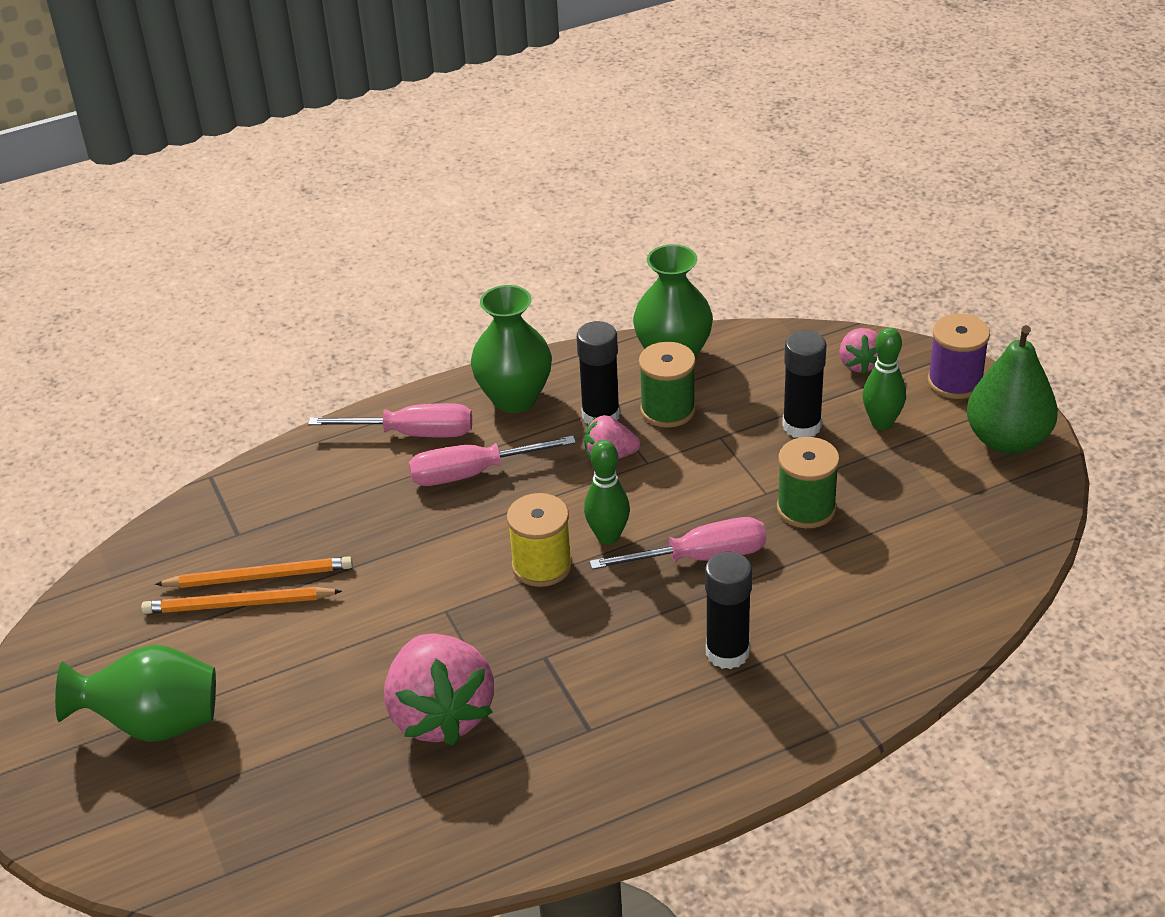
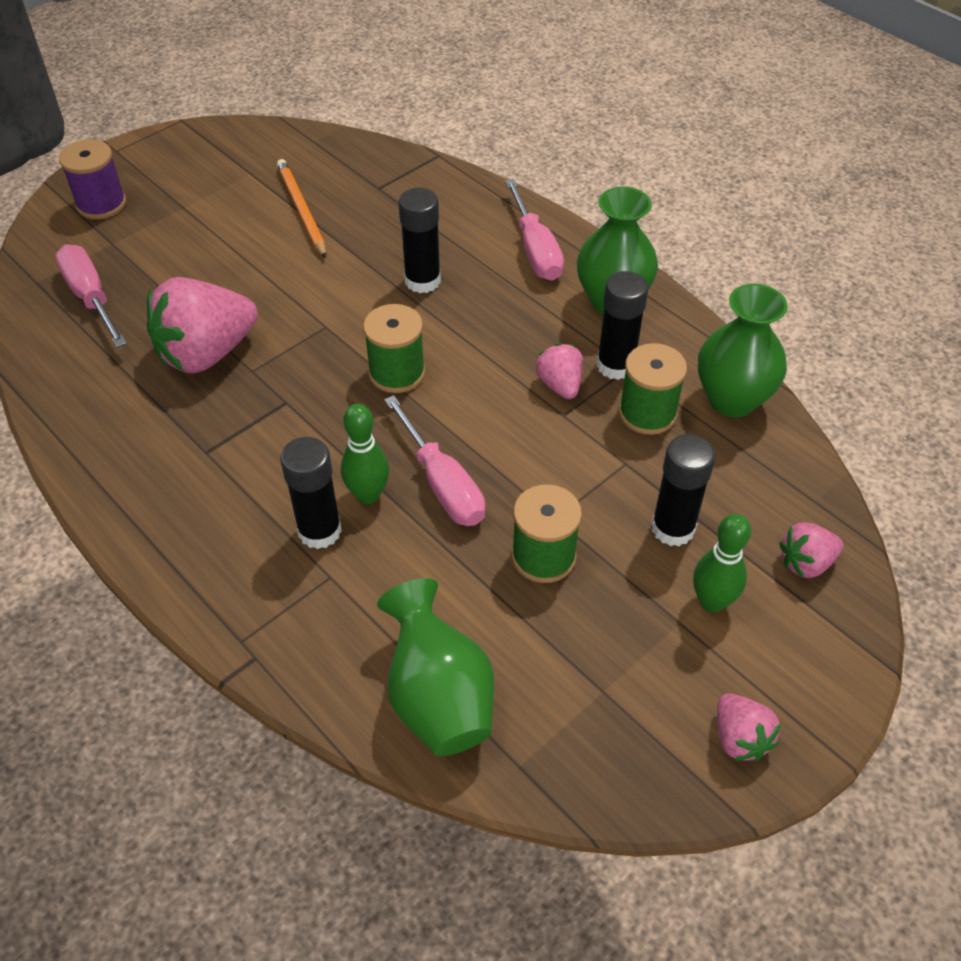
camera: 70 degrees right, 10 degrees up
(154, 724) = (172, 205): green vase -> green vase (438, 697)
(259, 577) = (334, 212): orange pencil -> none
(415, 524) = (422, 281): none -> black glue stick
(473, 473) = (499, 299): pink screwdriver -> pink screwdriver (91, 297)
(542, 565) = (397, 373): yellow spool -> green spool
(608, 536) = (449, 409): green bowling pin -> green bowling pin (368, 495)
(955, 382) = (823, 665): purple spool -> purple spool (101, 204)
(1007, 440) = (739, 738): green pear -> pink strawberry

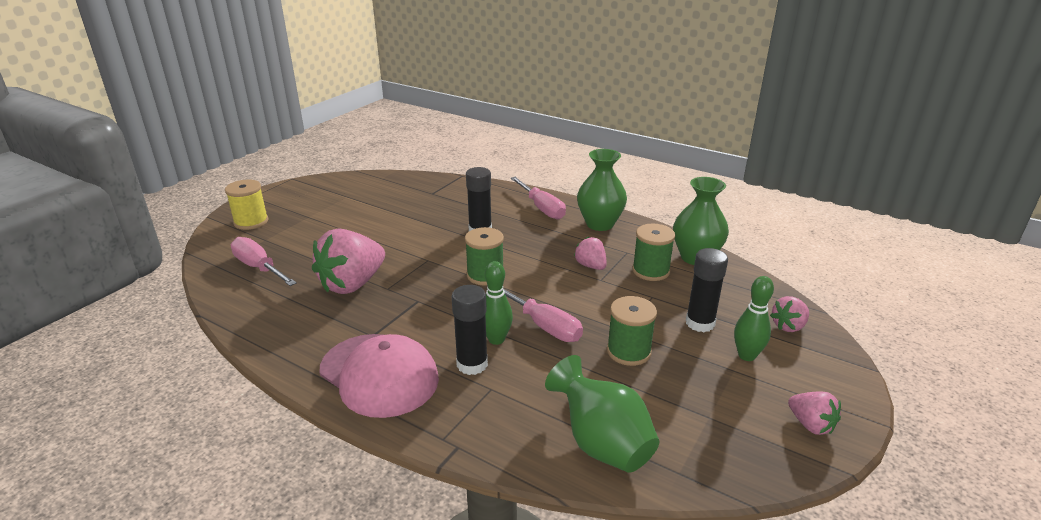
camera: 15 degrees left, 20 degrees down
(101, 204) = (251, 222): purple spool -> yellow spool
(194, 521) = (379, 374): none -> pink cap
(301, 210) = (388, 209): orange pencil -> none
(615, 365) = (619, 252): black glue stick -> none

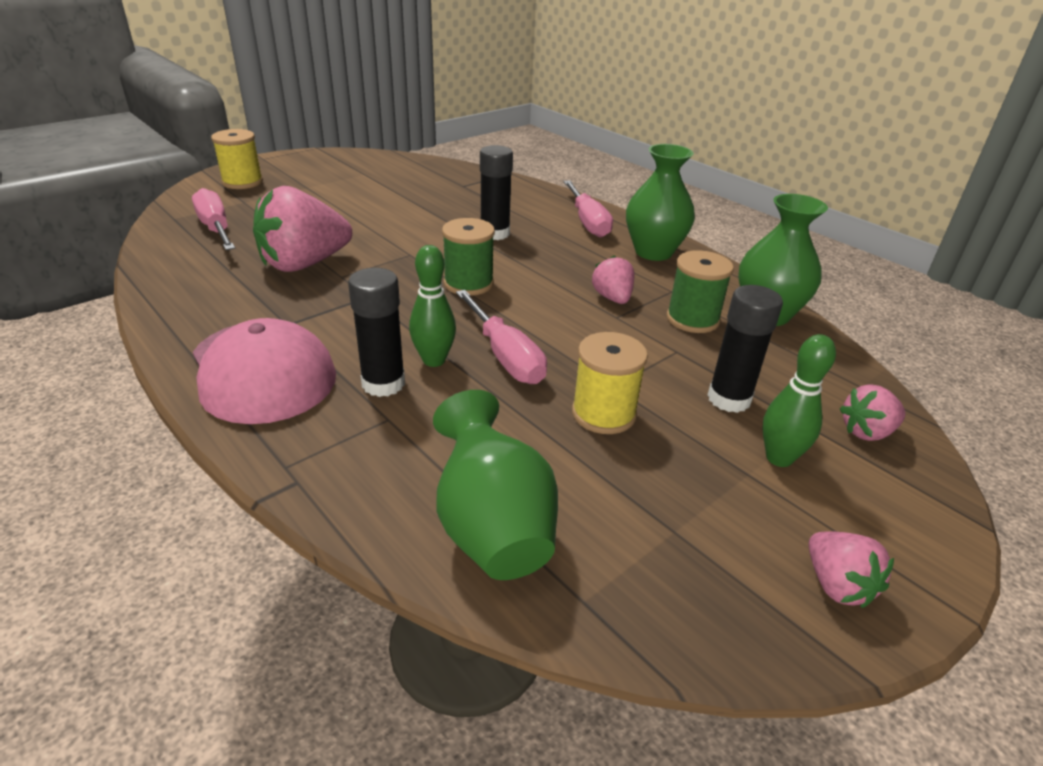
camera: 15 degrees right, 5 degrees up
(628, 351) = (603, 413): green spool -> yellow spool

